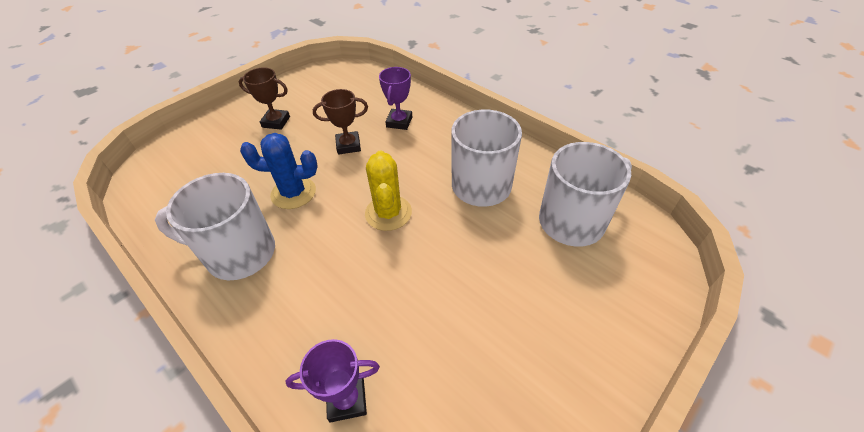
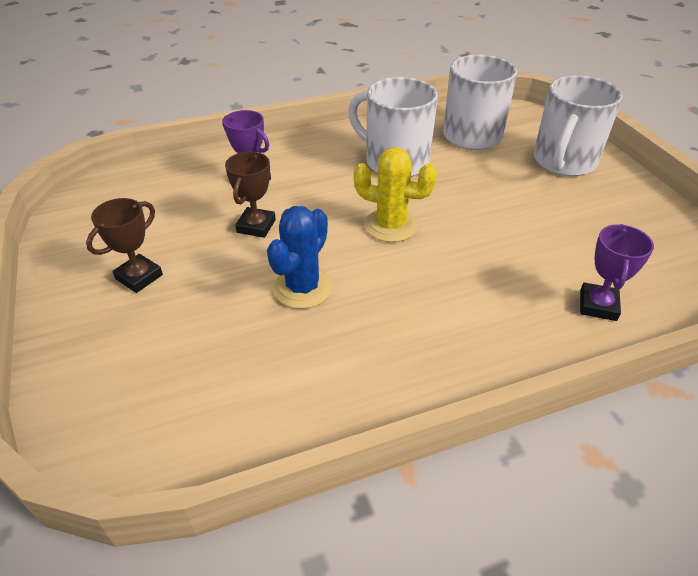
camera: 65 degrees left, 5 degrees down
(238, 253) = (373, 354): white mug -> white mug (563, 162)

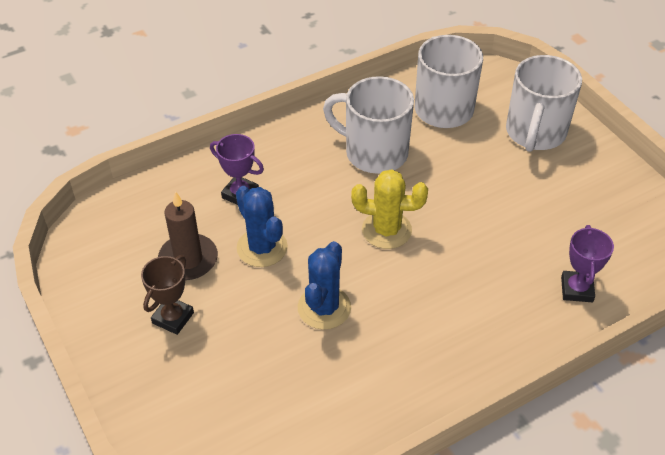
camera: 10 degrees left, 5 degrees up
(178, 228) = (188, 259): none -> brown candle
(256, 226) = (262, 247): brown trophy -> blue cactus

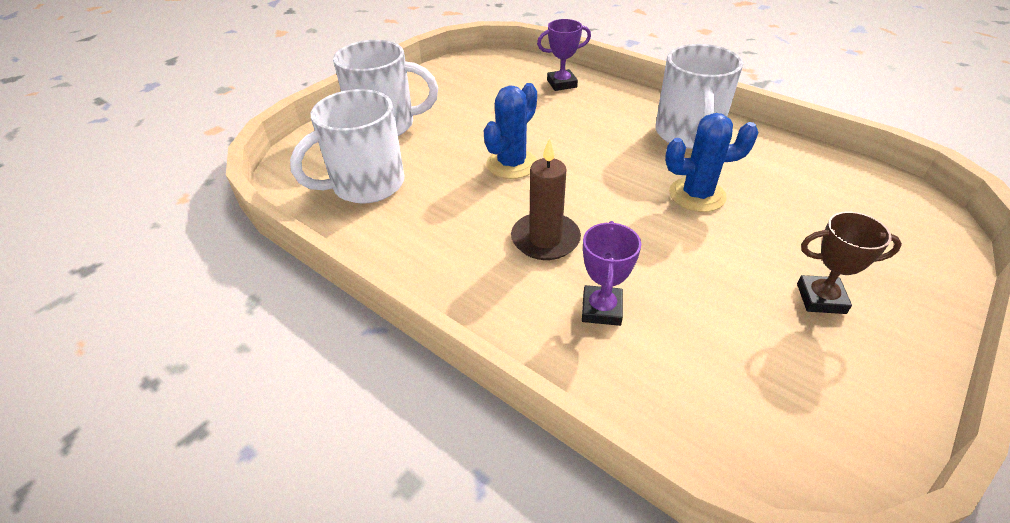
camera: 110 degrees left, 5 degrees down
(188, 259) = (737, 318): brown candle -> brown candle (545, 239)
(262, 247) = (665, 260): blue cactus -> blue cactus (511, 164)
(374, 152) = (464, 217): white mug -> white mug (688, 134)
(386, 230) = (572, 181): yellow cactus -> none

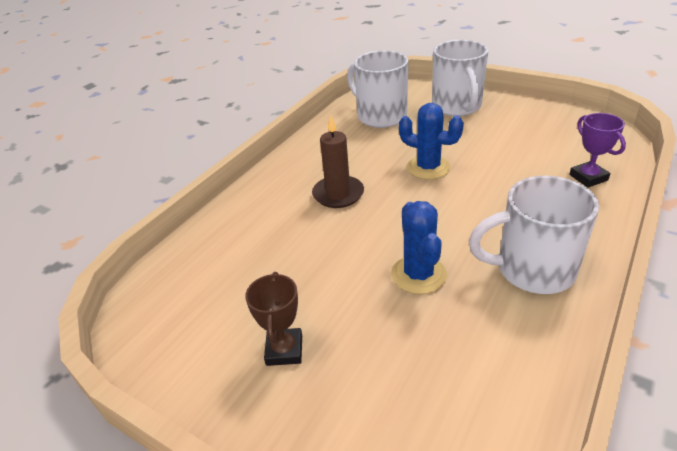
camera: 85 degrees right, 5 degrees down
(601, 309) = (269, 225): purple trophy -> none

